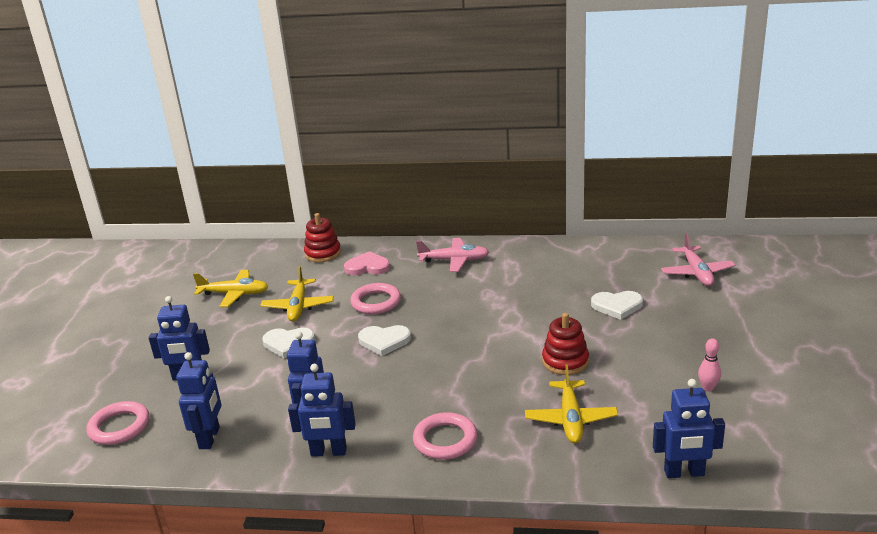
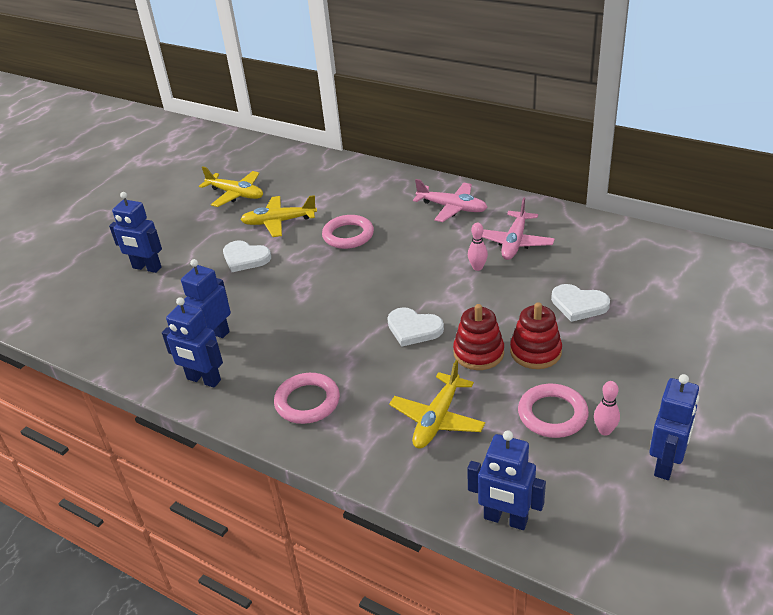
camera: 25 degrees right, 10 degrees up
(119, 427) = (67, 301): pink ring -> pink ring (552, 414)
(210, 438) = (123, 334): blue robot -> blue robot (666, 464)
(298, 307) = (278, 222): yellow plane -> yellow plane turned 60 degrees clockwise
(323, 253) = (337, 170): red stacking toy -> red stacking toy (535, 352)
(367, 267) = (367, 194): pink heart -> none
(384, 341) = (327, 279): white heart -> white heart (413, 329)
(513, 299) = (477, 267): none -> pink bowling pin
(697, 273) = (697, 288): pink plane -> pink plane (514, 242)

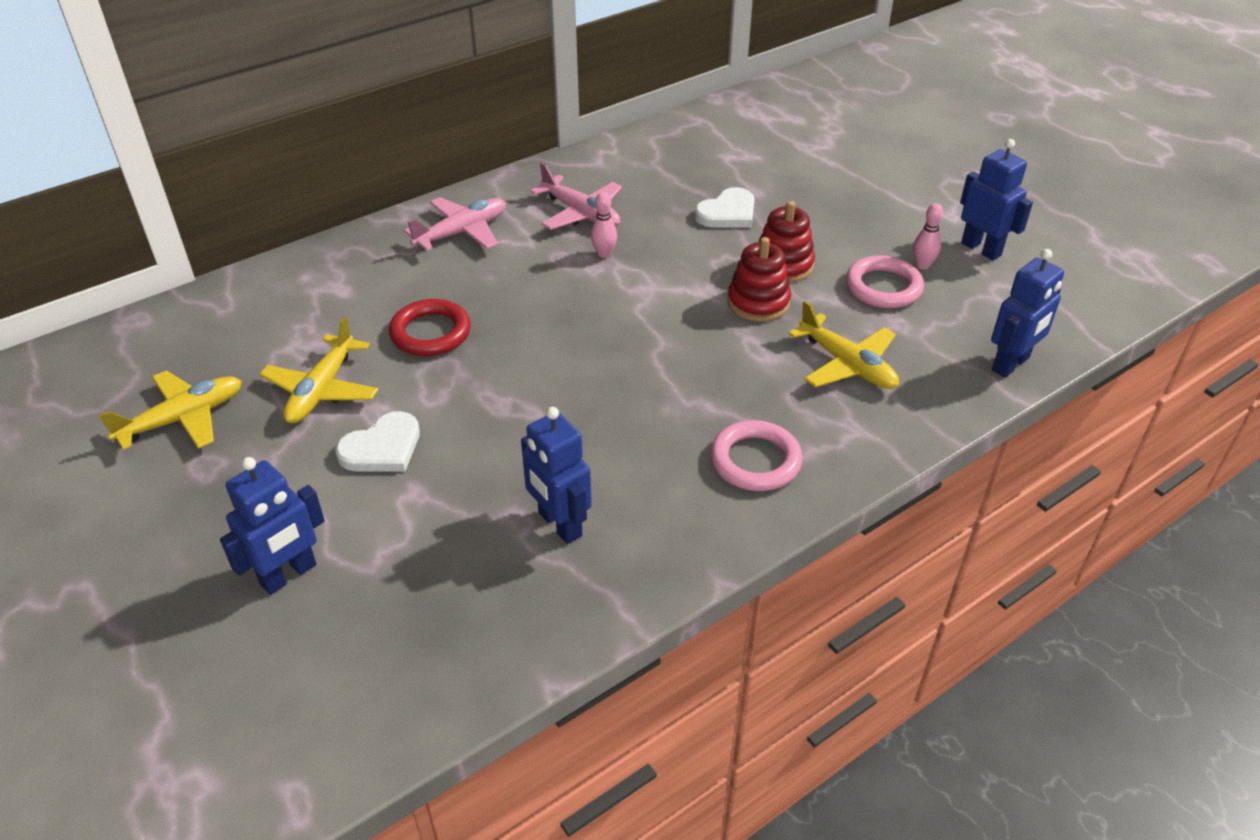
camera: 70 degrees left, 5 degrees up
(203, 380) = (643, 556): blue robot -> none
(348, 235) = (430, 333): pink ring -> red ring
(413, 329) = (679, 335): white heart -> none

